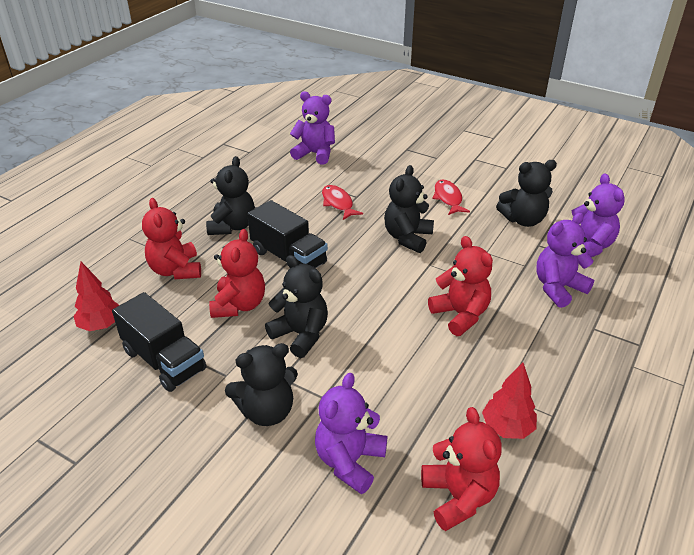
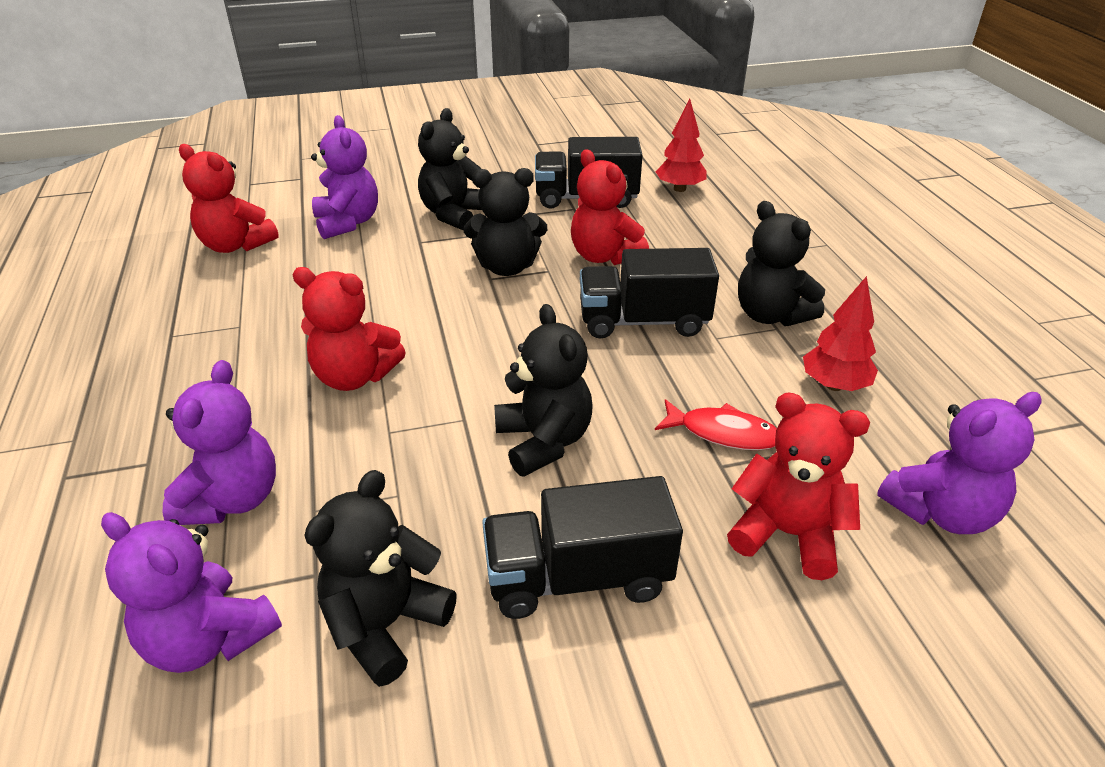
camera: 135 degrees right, 0 degrees up
(176, 270) = (720, 247): red teddy bear -> red teddy bear (787, 534)
(448, 198) = (578, 577): red fish -> black truck
(507, 428) = (218, 303): red tree -> red tree (834, 385)

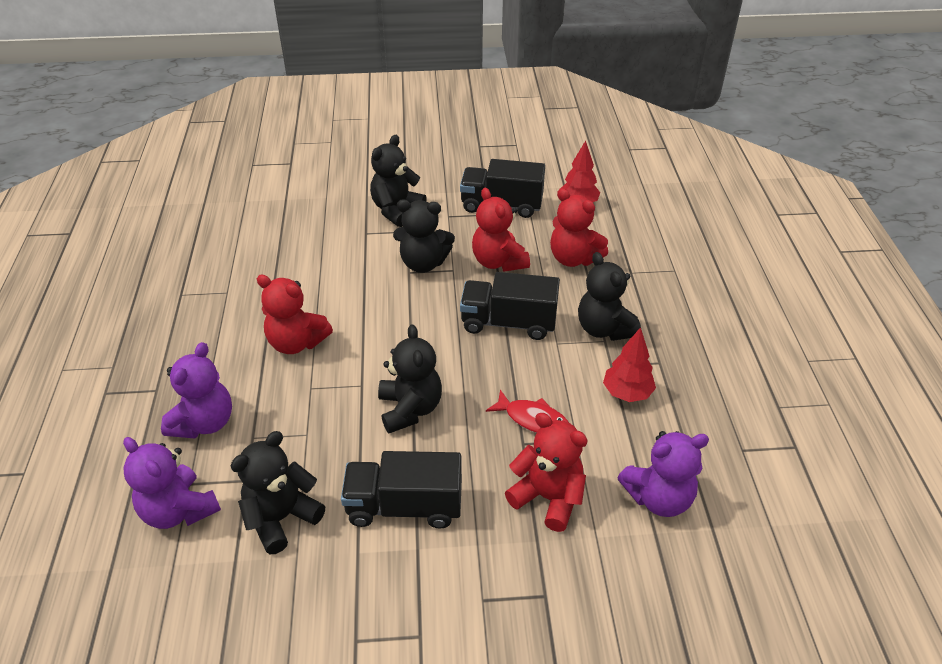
camera: 10 degrees right, 5 degrees up
(236, 245) = (234, 221): red teddy bear -> red teddy bear (573, 258)
(348, 223) = (317, 210): purple teddy bear -> none

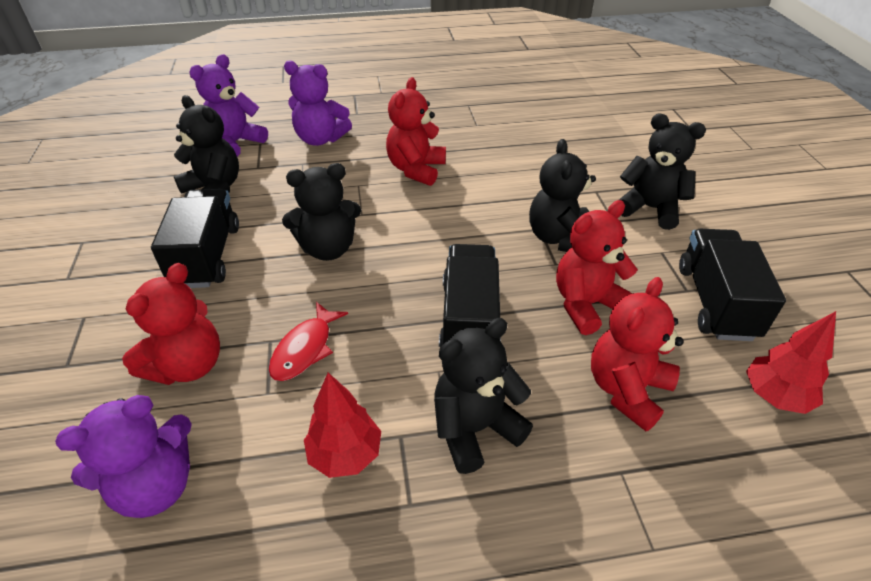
camera: 85 degrees right, 0 degrees up
(658, 497) = (156, 486): purple teddy bear -> purple teddy bear turned 105 degrees counterclockwise

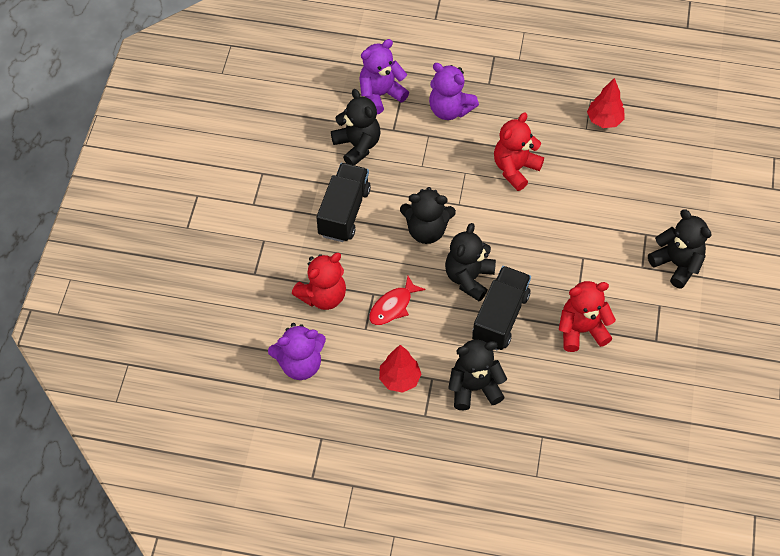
camera: 20 degrees right, 15 degrees up
(559, 238) = (592, 271): black teddy bear -> black teddy bear (469, 278)
(627, 390) = (573, 394): red teddy bear -> none
(715, 302) = (669, 355): black truck -> none
(775, 396) = (658, 426): red tree -> red tree (604, 120)

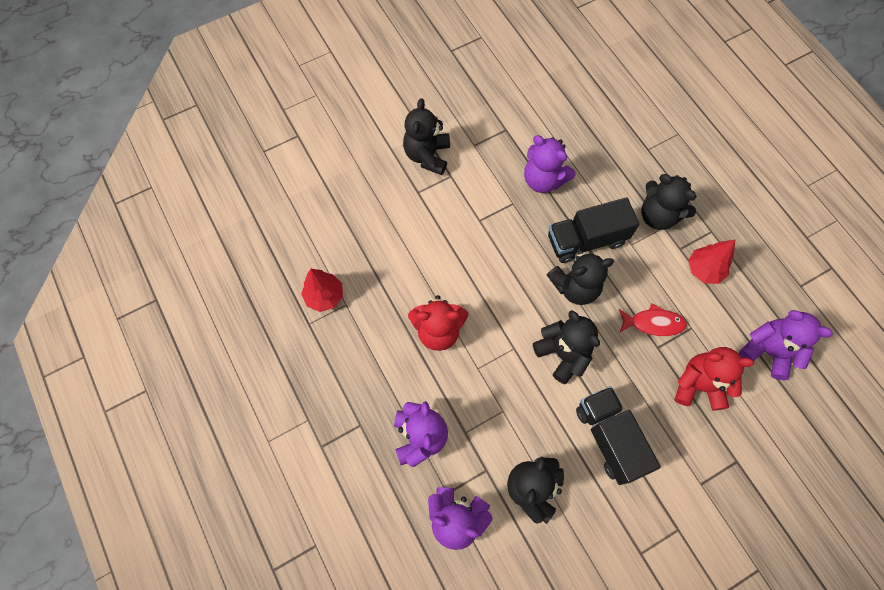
camera: 130 degrees left, 10 degrees up
(344, 212) = (609, 438): black truck -> black truck turned 90 degrees clockwise
(581, 330) = (543, 180): red teddy bear -> purple teddy bear

